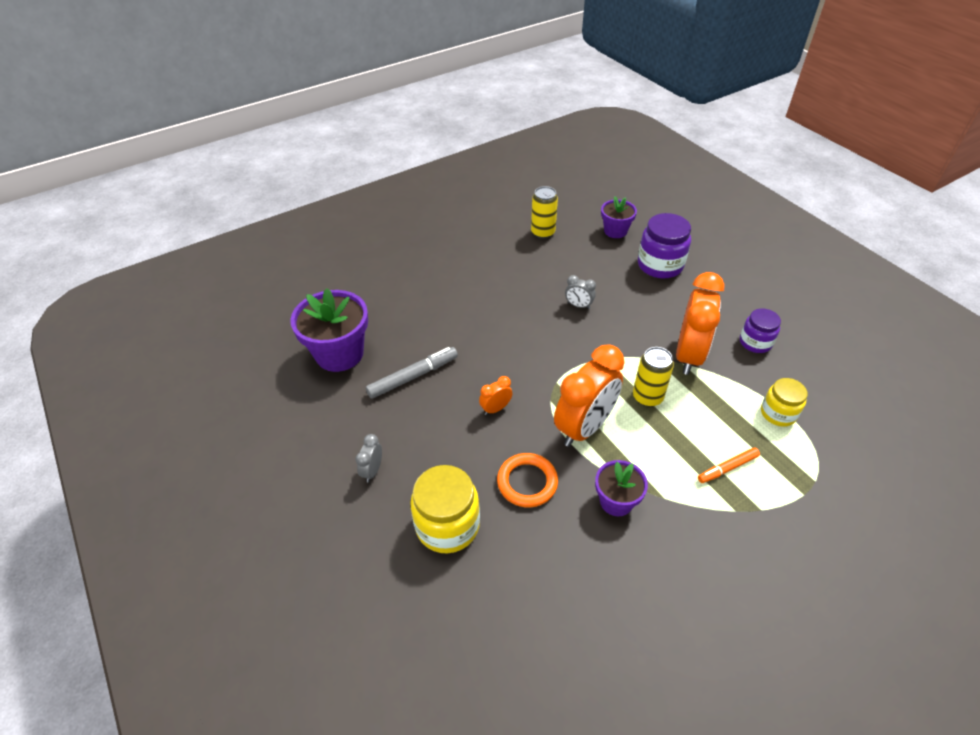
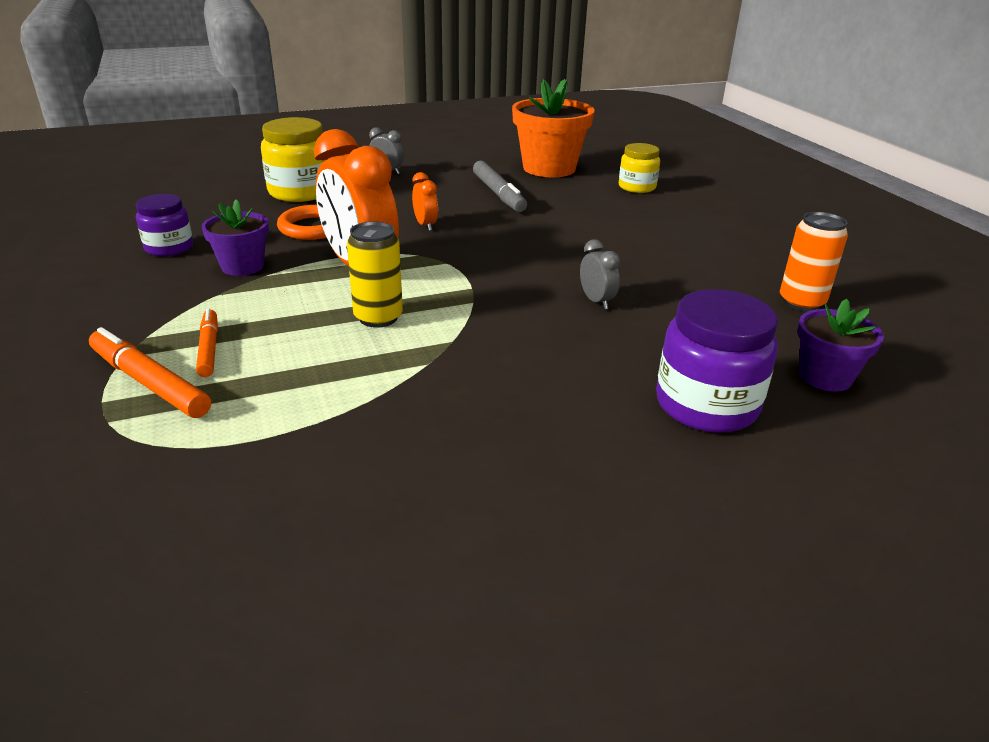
camera: 100 degrees right, 15 degrees down
(339, 353) = (549, 168): purple flower pot -> orange flower pot
(543, 232) = (801, 302): yellow can -> orange can
(578, 305) = (596, 301): grey clock -> grey clock turned 120 degrees clockwise
(689, 355) = (441, 374): orange clock -> none
(755, 342) = (436, 462): purple jar -> purple jar (169, 248)
(775, 480) = (149, 383): none -> orange marker
(778, 413) = (256, 429): yellow jar -> yellow jar (637, 187)

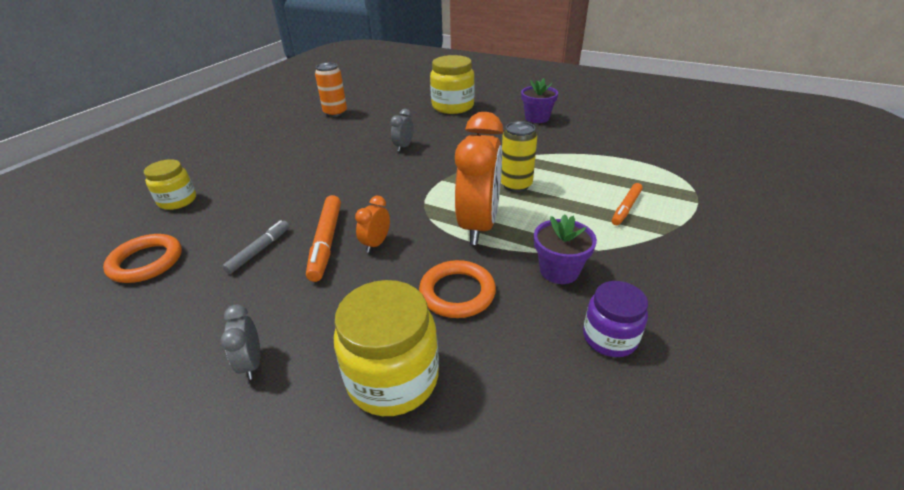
camera: 130 degrees left, 5 degrees up
(149, 383) = (668, 201): orange marker -> orange marker (326, 242)
(498, 194) = (259, 250): grey marker -> grey marker, size x0.64
(549, 168) = (146, 262): orange flower pot -> orange ring
(706, 405) = (452, 106): purple jar -> yellow jar
(825, 377) = (399, 97): purple flower pot -> purple flower pot (537, 118)

